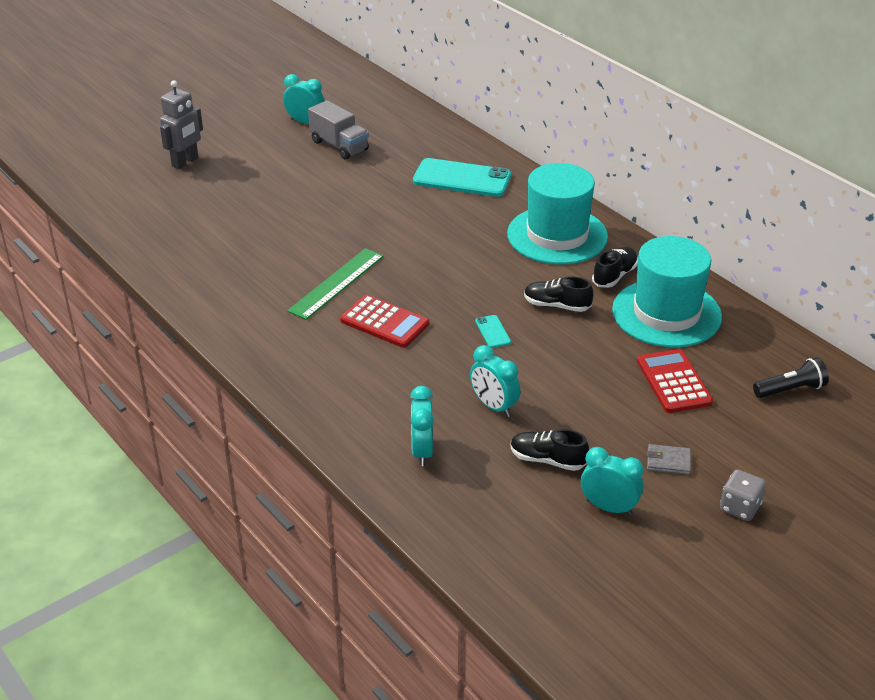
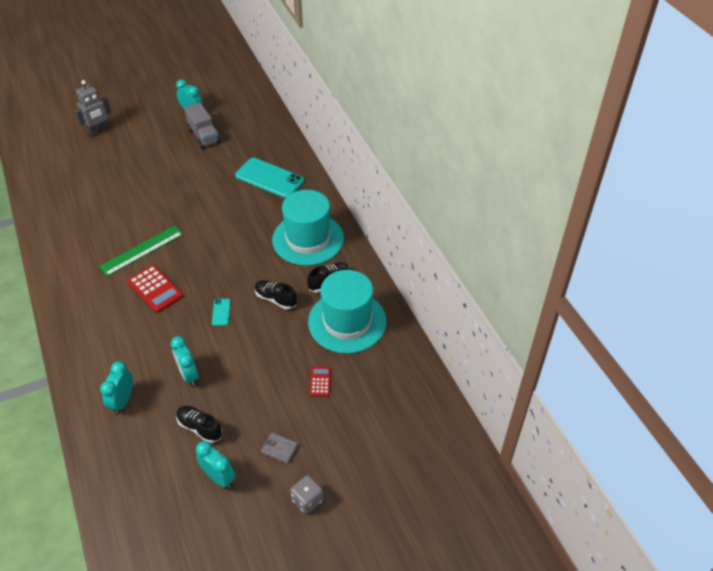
camera: 15 degrees right, 10 degrees up
(673, 382) = (320, 382): red calculator -> red calculator, size x0.57
(790, 390) = (398, 407): black flashlight -> none

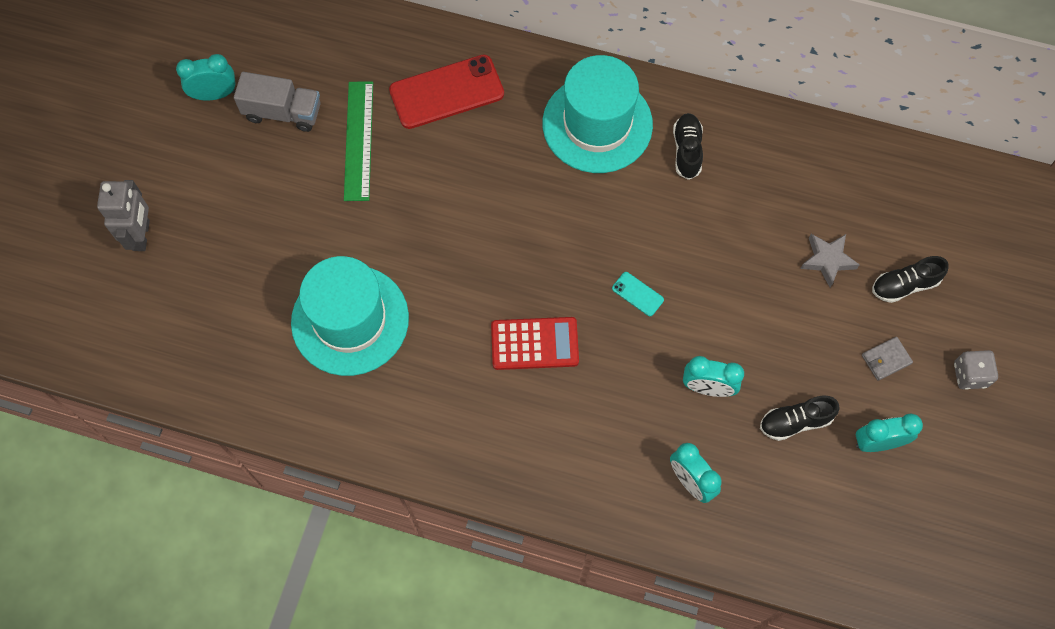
camera: 50 degrees left, 20 degrees up
(142, 250) = (449, 319): green ruler -> green ruler (359, 140)
(269, 178) = (446, 92): turquoise phone -> red phone
(275, 299) = (666, 223): black shoe -> black shoe (904, 285)
(320, 382) = (827, 260): red calculator -> grey star
(347, 321) = (764, 174): turquoise hat -> turquoise hat (350, 320)

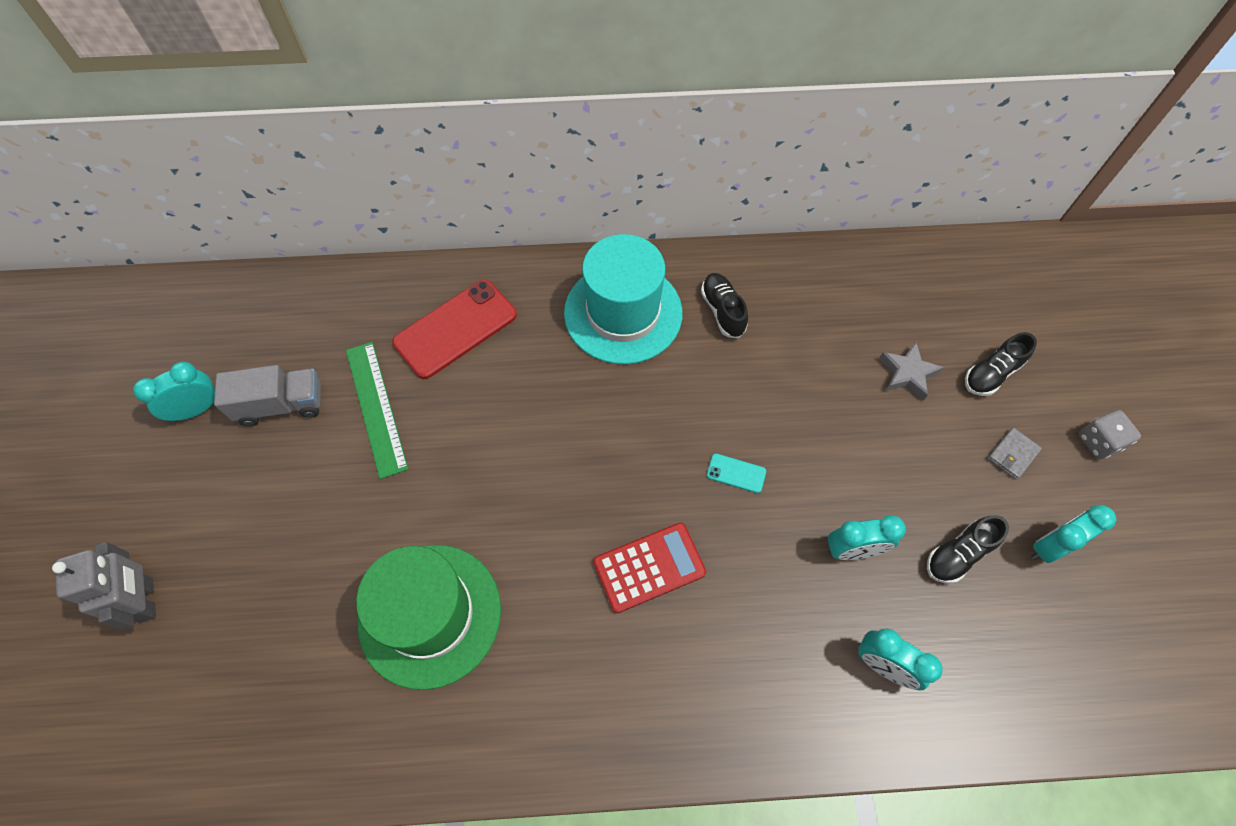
camera: 20 degrees left, 5 degrees down
(350, 320) = (430, 615): turquoise hat -> green hat

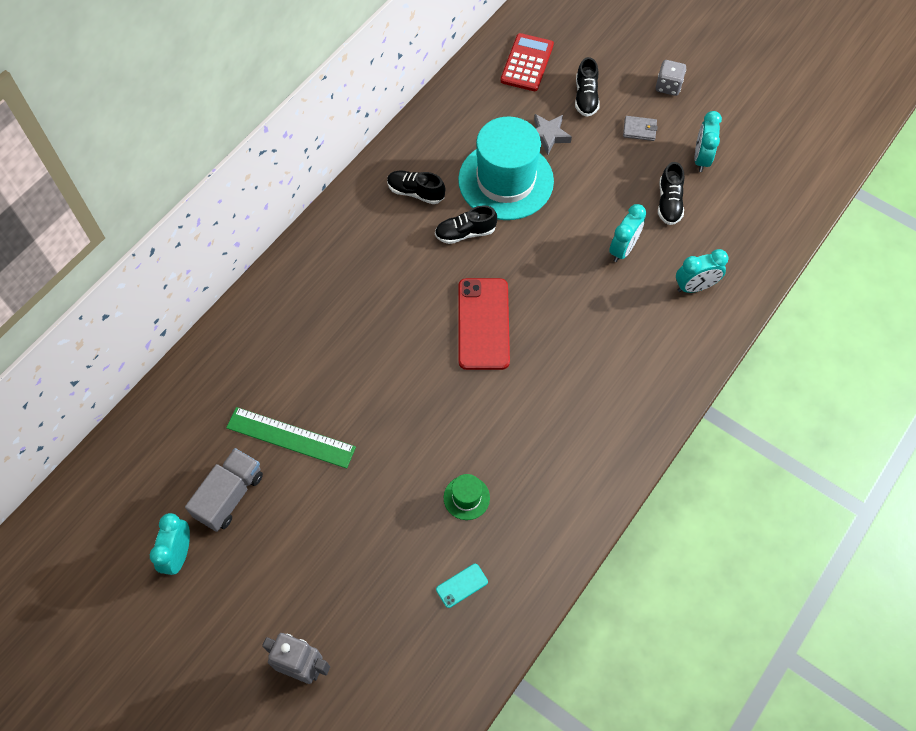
camera: 50 degrees left, 0 degrees up
(430, 615) = (466, 497): green hat -> green hat, size x0.42
(455, 329) = (276, 350): red phone -> red phone (483, 324)
(623, 313) = (362, 246): turquoise hat -> turquoise hat (505, 180)
(649, 567) = (542, 357): red calculator -> red calculator (527, 63)
(721, 386) = (465, 233): none -> black shoe
(736, 473) = (527, 269): turquoise phone -> turquoise phone (462, 585)
(1012, 454) = (639, 130): grey wallet -> grey wallet turned 75 degrees counterclockwise

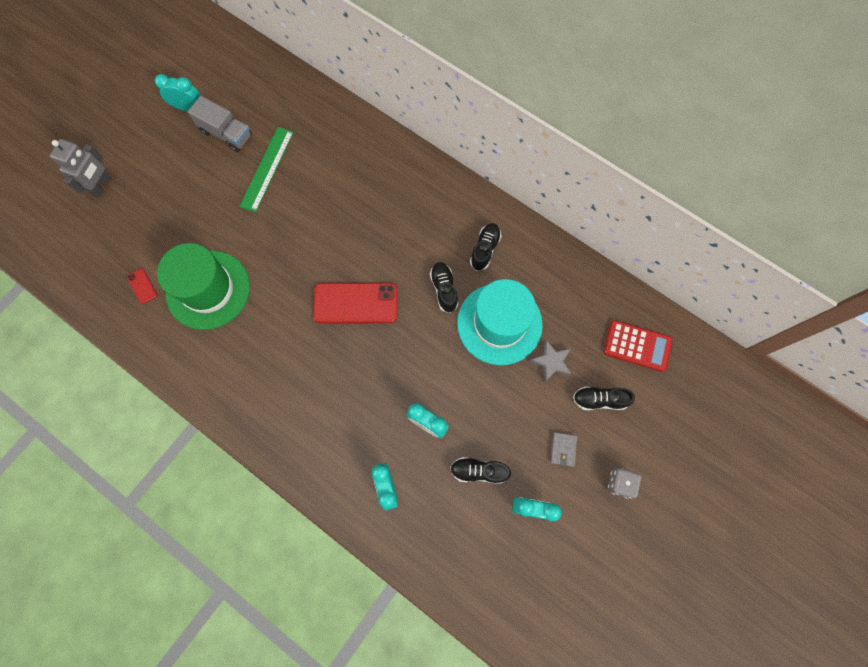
camera: 90 degrees right, 10 degrees up
(462, 585) = (142, 286): turquoise phone -> red phone
(466, 497) = (208, 289): green hat -> green hat, size x2.39

